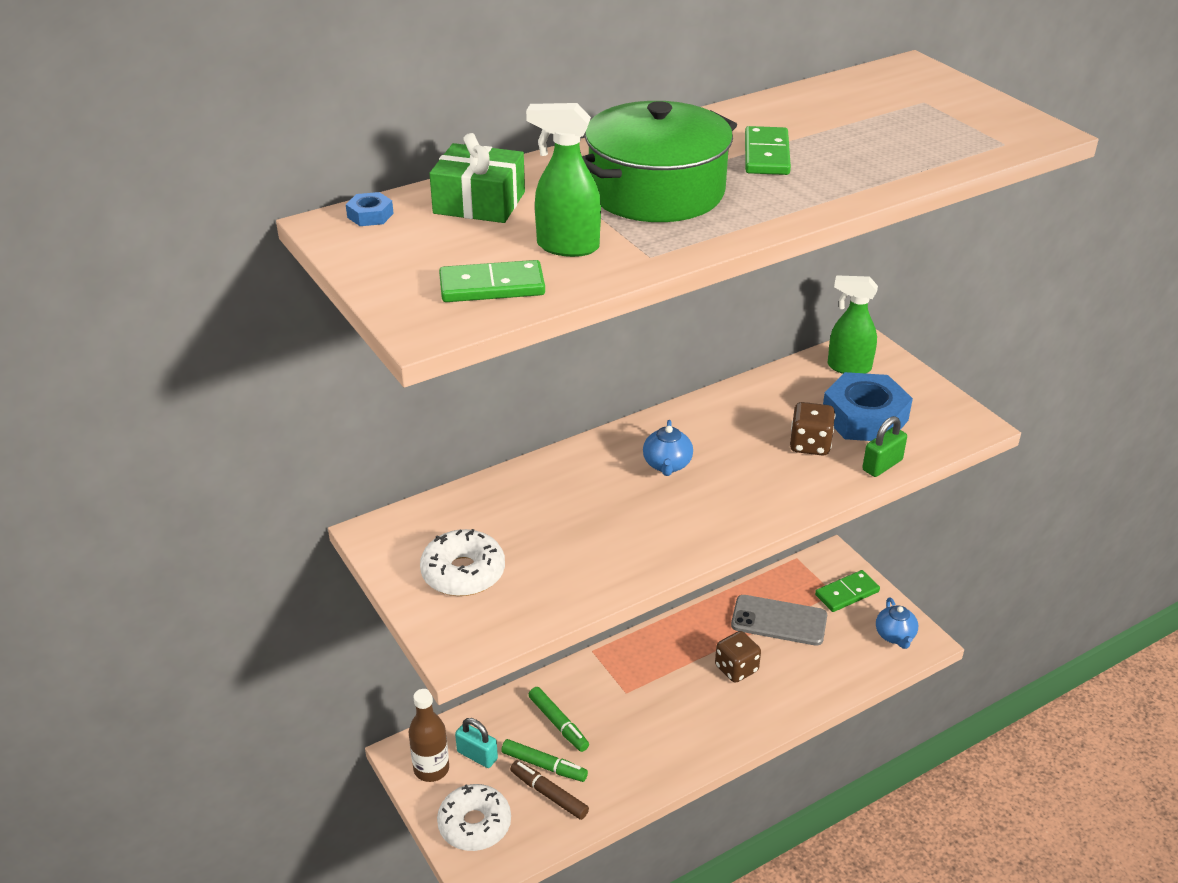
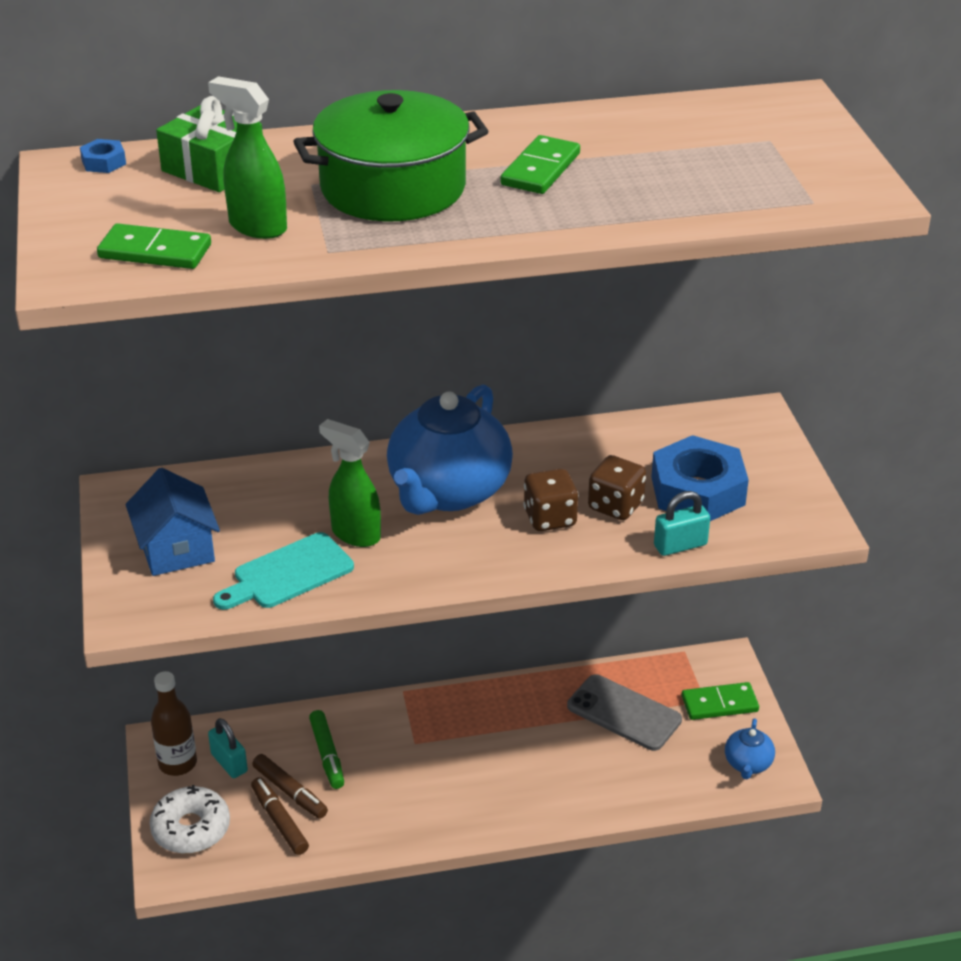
camera: 20 degrees right, 0 degrees up
(463, 573) = (176, 549): white donut -> blue house
(544, 765) = (290, 791): green marker -> brown marker
(577, 570) = (288, 573): none -> turquoise cutting board
(667, 465) = (448, 492): blue teapot -> blue teapot, size x2.23
(736, 668) = (547, 750): brown dice -> brown dice (550, 518)
(848, 367) = (718, 433): green spray bottle -> green spray bottle (355, 534)
(882, 465) = (680, 545): green padlock -> turquoise padlock

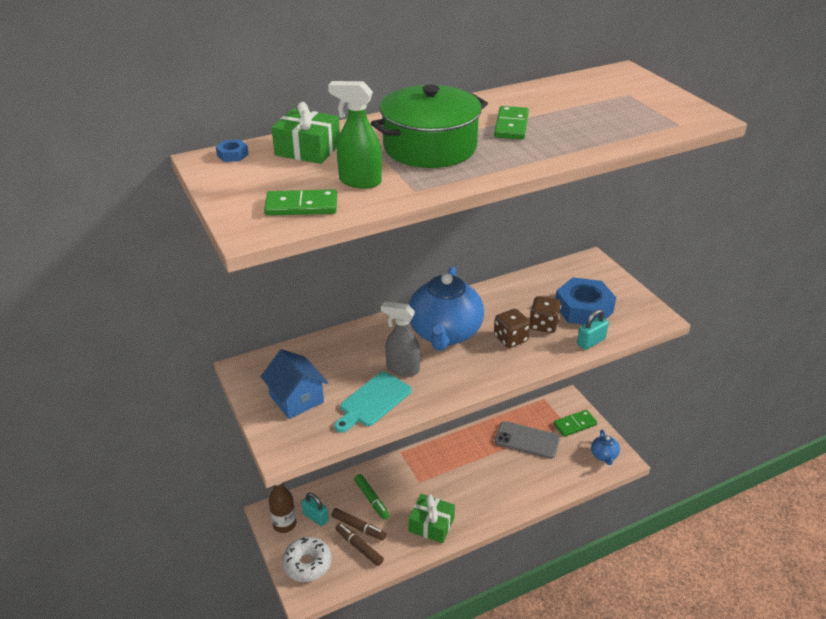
camera: 15 degrees left, 0 degrees up
(355, 534) = (402, 369): green spray bottle -> grey spray bottle
(407, 812) = (431, 525): none -> green gift

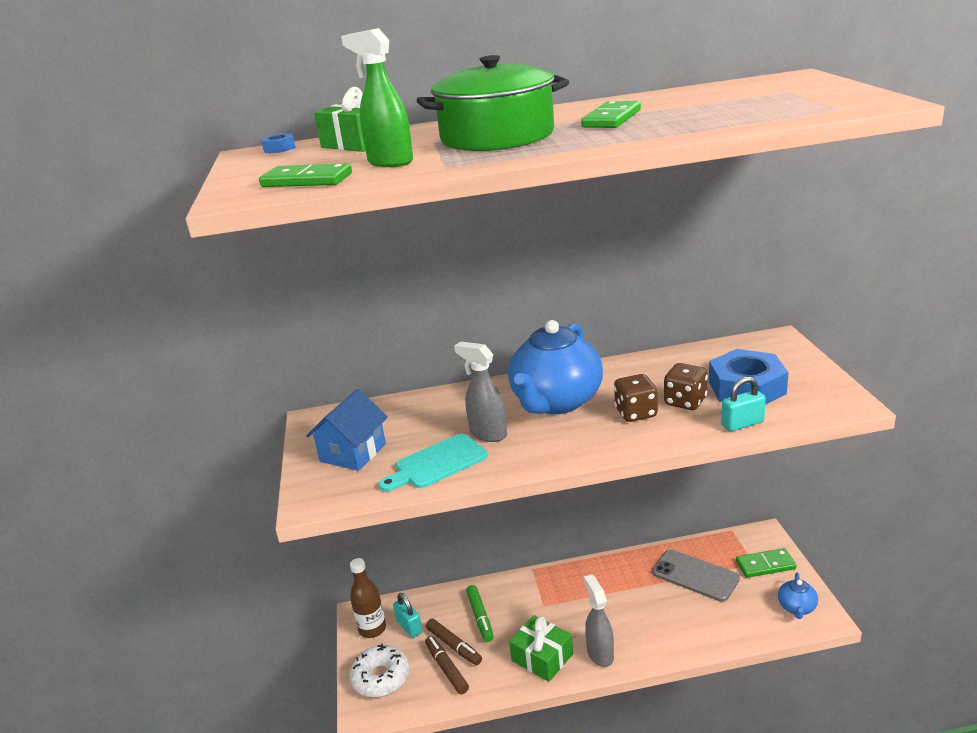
camera: 20 degrees right, 10 degrees down
(296, 399) = (353, 453): blue house -> blue house turned 45 degrees clockwise
(474, 514) = (600, 653): none -> grey spray bottle

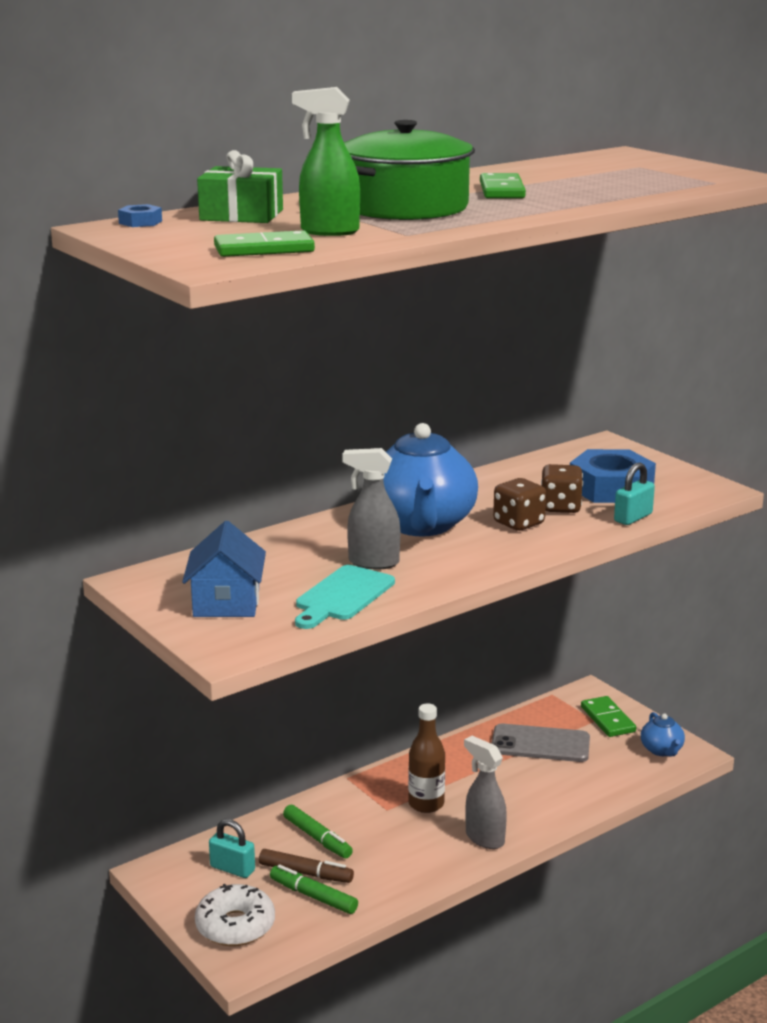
camera: 30 degrees left, 5 degrees down
(372, 629) = (183, 882): brown bottle -> brown bottle (426, 804)
(446, 669) = (313, 896): brown marker -> green marker
(542, 657) = (421, 857): green gift -> none
(765, 565) = (608, 719): green domino -> green domino turned 75 degrees counterclockwise

